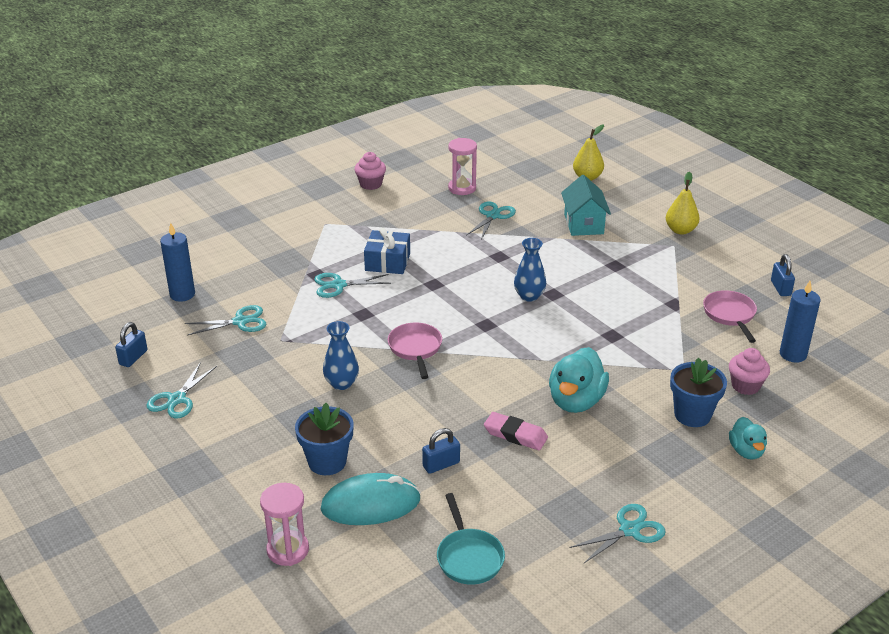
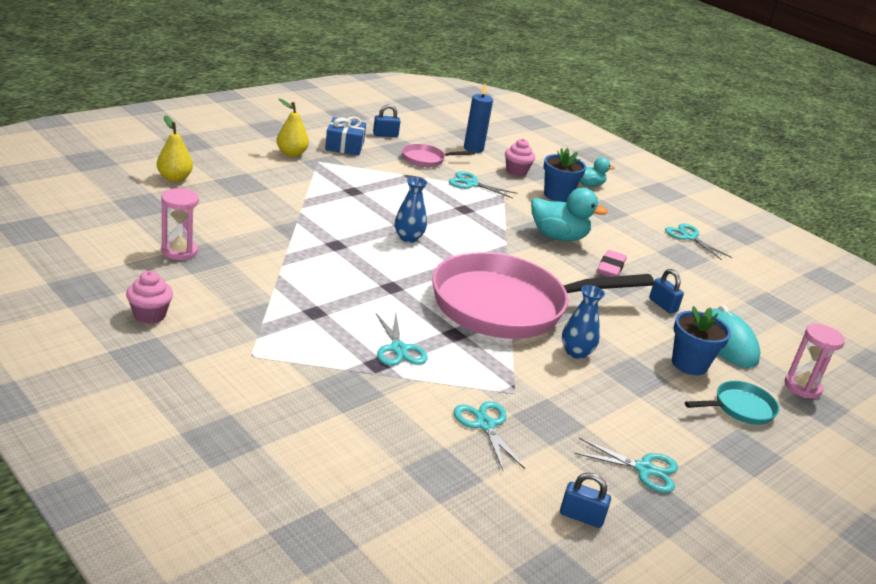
camera: 100 degrees left, 5 degrees down
(182, 294) = (432, 481): blue candle -> none
(387, 262) = (347, 313): blue gift -> blue gift (344, 146)
(415, 349) = (508, 306): pink pan -> pink pan, size x2.42
(468, 557) = (753, 301): turquoise pan -> turquoise pan (740, 408)
(492, 216) = (250, 239): turquoise scissors -> turquoise scissors (471, 184)
(583, 224) = (274, 194): turquoise house -> none

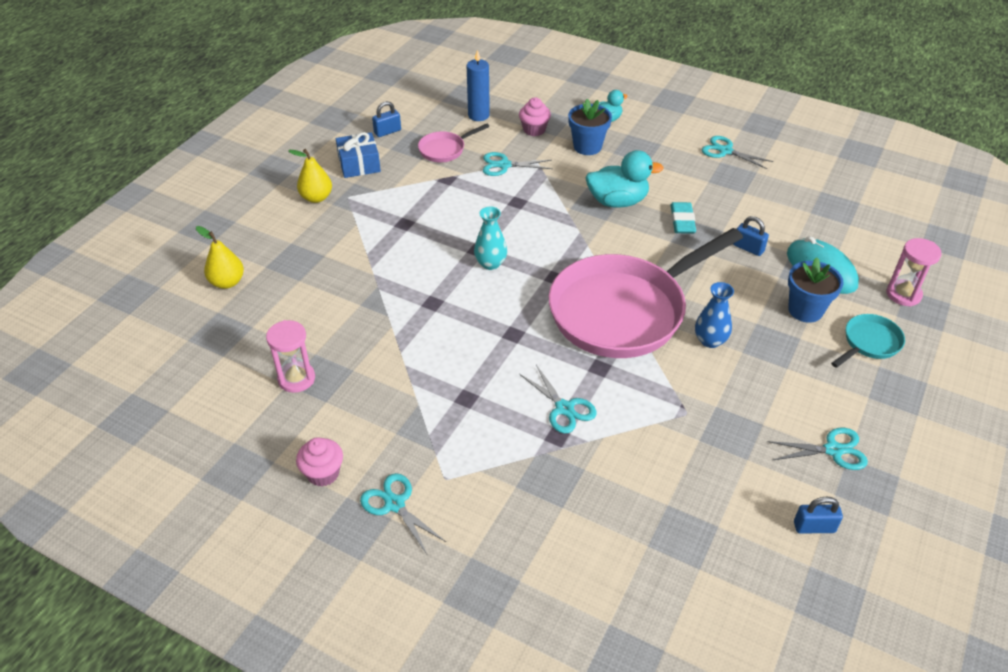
camera: 15 degrees left, 15 degrees up
(408, 238) = (490, 263): blue vase -> turquoise vase
(485, 425) = (685, 463): turquoise scissors -> turquoise scissors (395, 504)
(610, 268) = (682, 221): pink eraser -> turquoise eraser

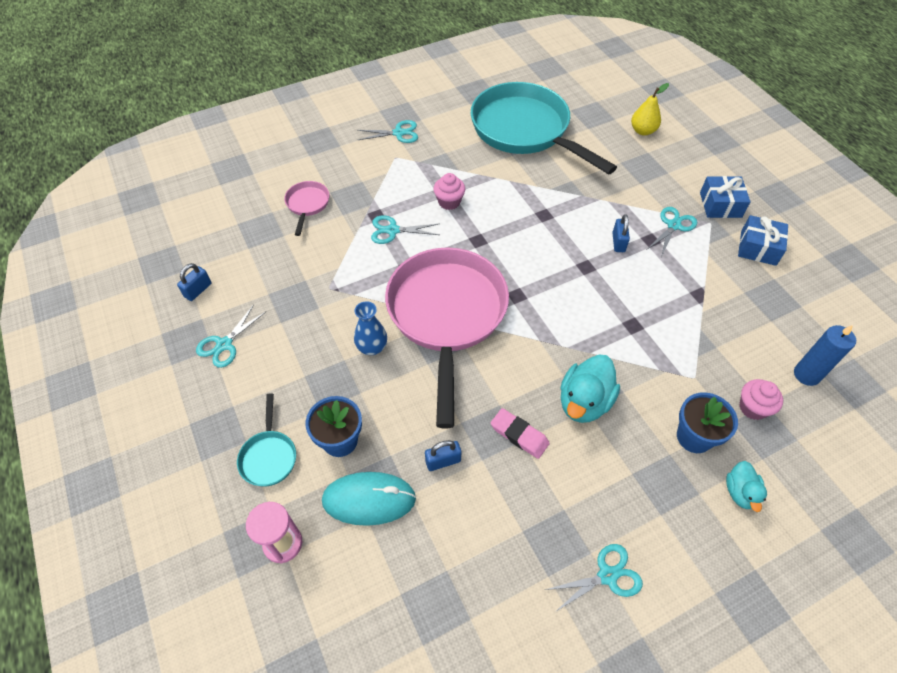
camera: 125 degrees right, 10 degrees up
(296, 379) = (525, 130): pink hourglass -> turquoise pan
(316, 198) = (720, 205): yellow pear -> blue gift
(323, 473) = (444, 117): pink cupcake -> pink cupcake (449, 202)
(387, 132) = (807, 289): blue padlock -> blue padlock (618, 242)
(445, 149) = (752, 316): pink pan -> pink pan (307, 205)
(490, 263) = (563, 266): turquoise vase -> none
(504, 165) = (699, 347): turquoise scissors -> turquoise scissors (673, 225)
(682, 221) = (519, 435): turquoise eraser -> pink eraser

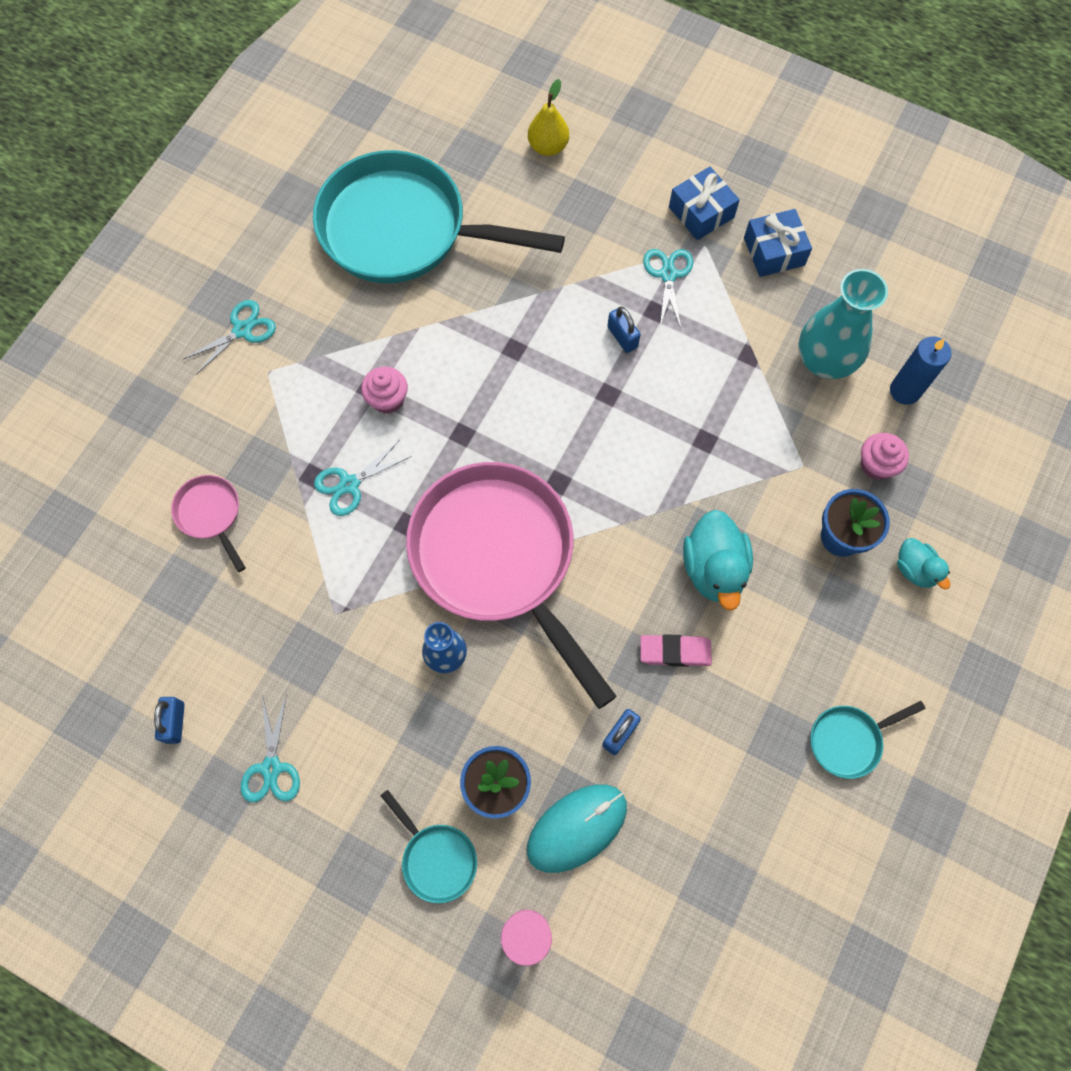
camera: 35 degrees left, 15 degrees up
(607, 575) = (849, 740): turquoise scissors -> turquoise pan
(754, 325) = (825, 360): none -> turquoise vase

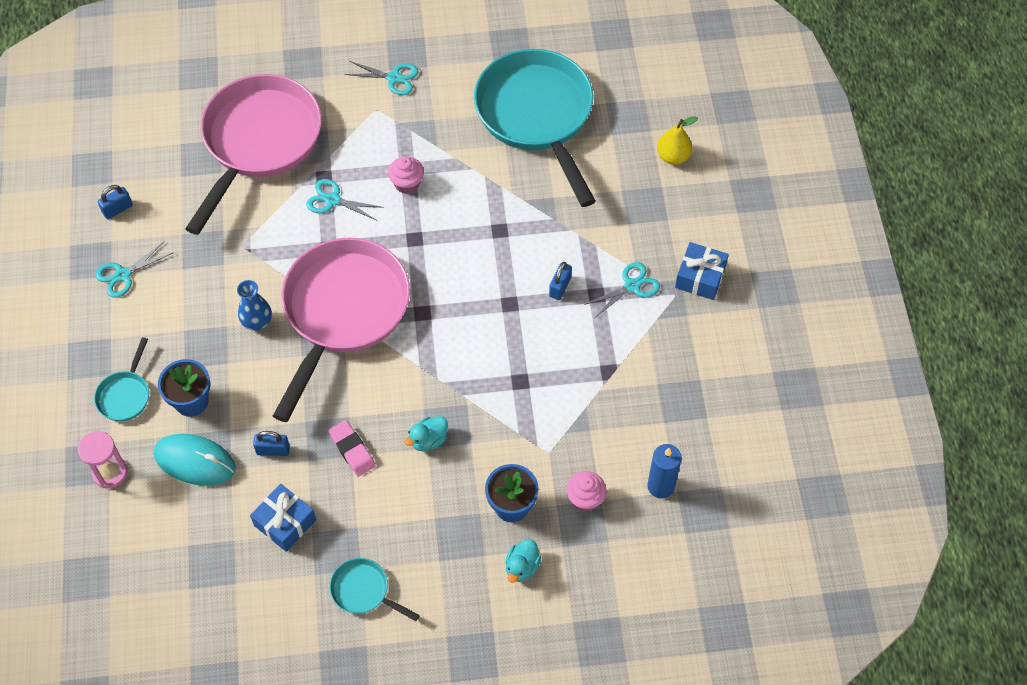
camera: 55 degrees right, 10 degrees down
(211, 515) = (259, 142): pink pan -> pink pan, size x2.42
(714, 569) = (428, 440): turquoise duck -> turquoise duck, size x0.59
(774, 251) = (706, 340): blue gift -> blue gift (285, 523)
(825, 360) = (643, 421): turquoise vase -> none

